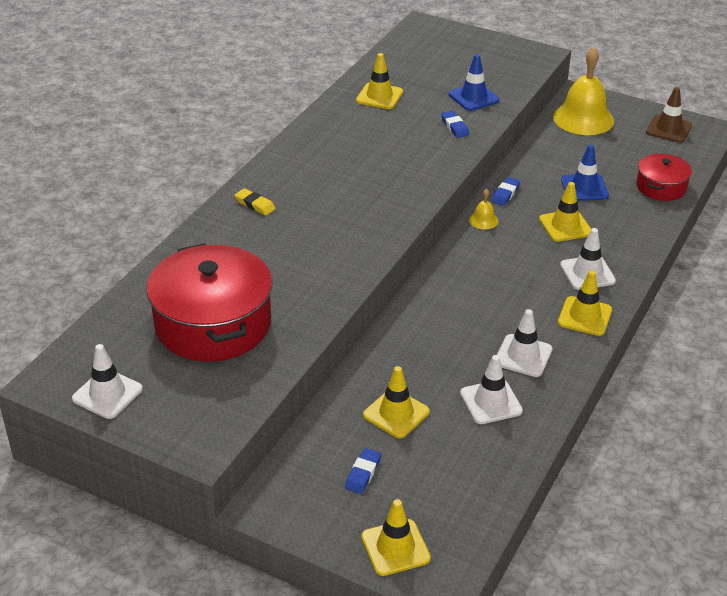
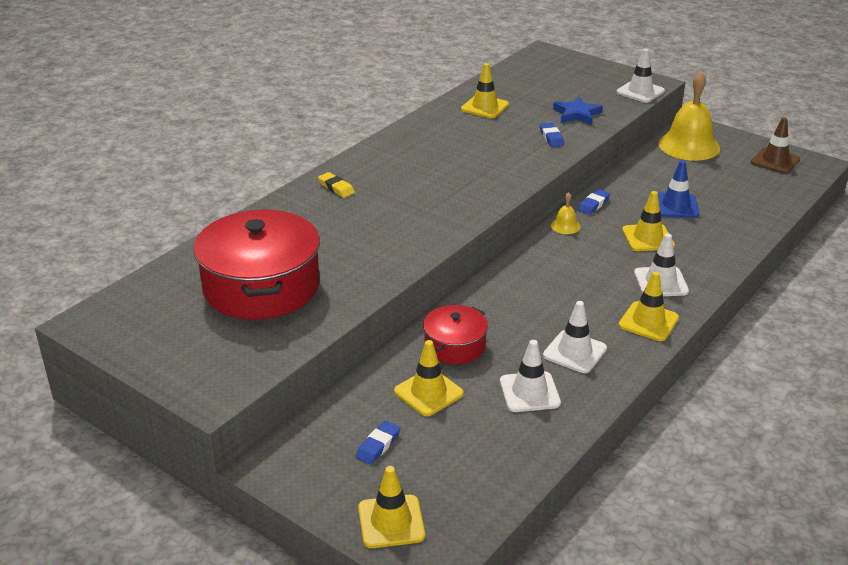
camera: 10 degrees right, 5 degrees down
(107, 394) = (138, 338): white traffic cone -> white traffic cone (640, 92)
(473, 97) = (577, 114): blue traffic cone -> blue star
(661, 187) = (756, 211): red pot -> red pot (455, 346)

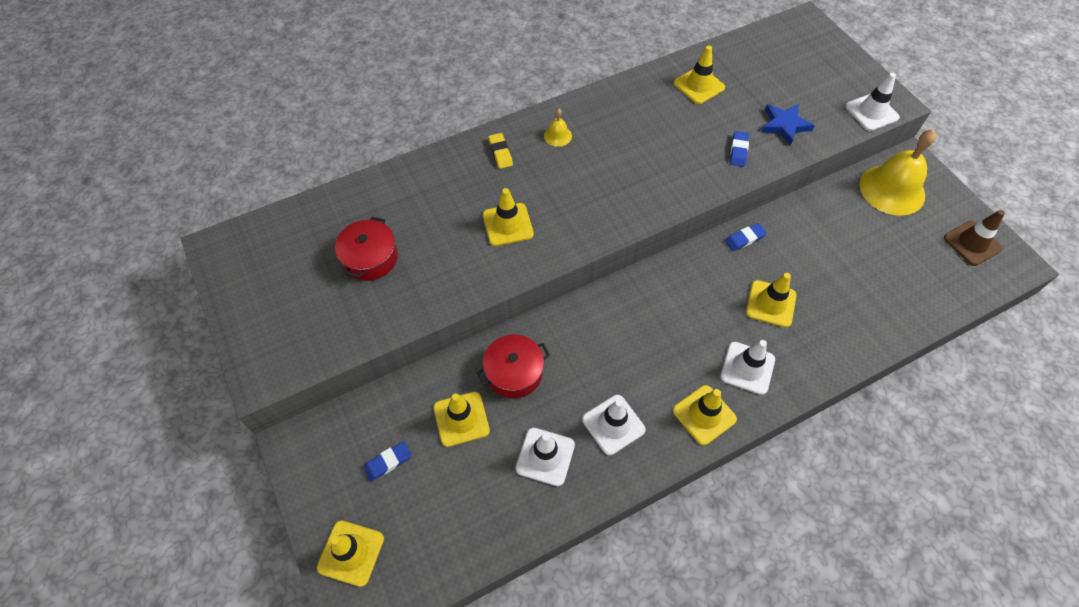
camera: 25 degrees right, 25 degrees up
(261, 287) = (370, 258): red pot -> red pot, size x0.52
(382, 231) = (508, 224): none -> yellow traffic cone
(565, 226) = (700, 258): yellow bell -> yellow bell (557, 136)
(675, 206) = (825, 270): blue traffic cone -> none

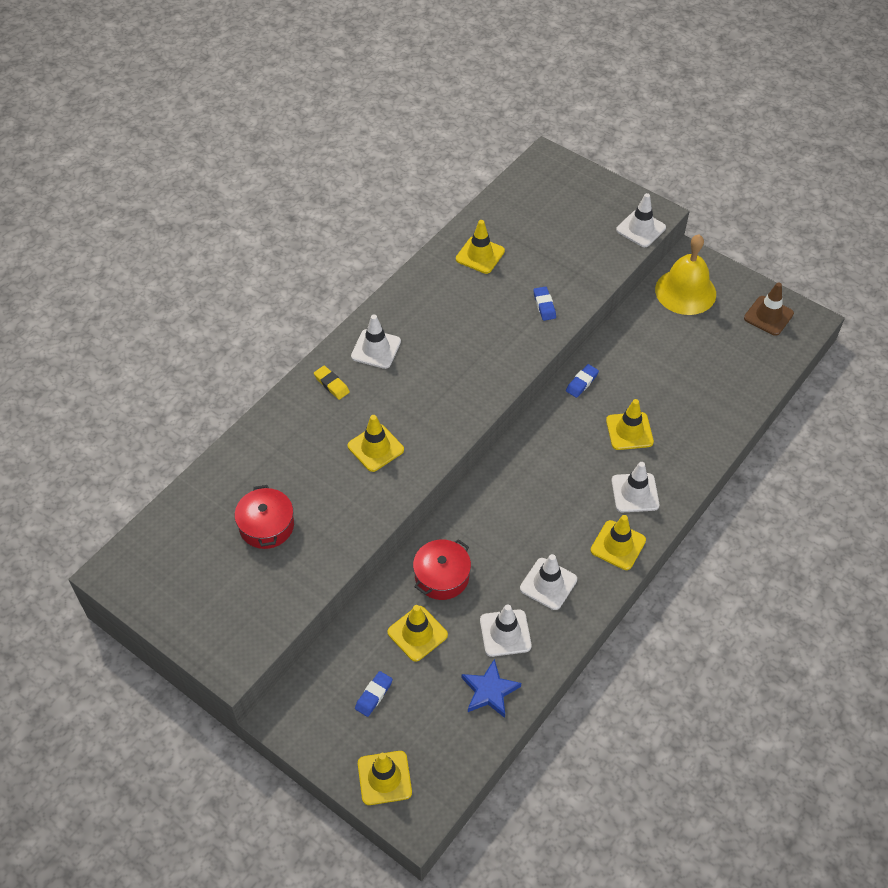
camera: 25 degrees left, 5 degrees down
(557, 136) = (376, 349): yellow bell -> white traffic cone
(784, 125) = (573, 267): blue star -> blue star (489, 691)

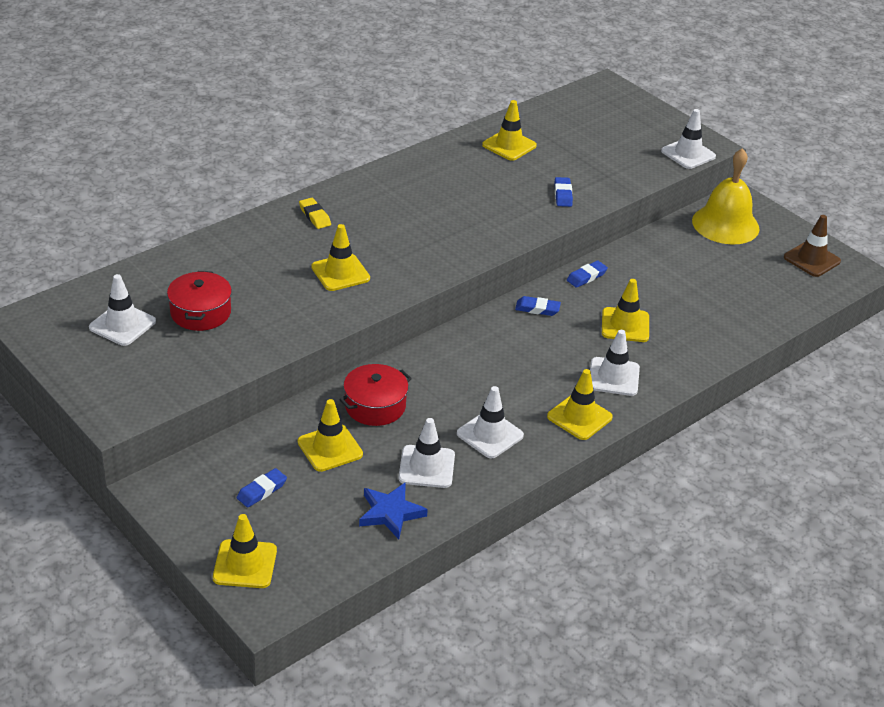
camera: 10 degrees right, 15 degrees down
(376, 349) = (372, 197): white traffic cone -> white traffic cone (122, 324)
(549, 430) = (537, 309): none -> blue eraser

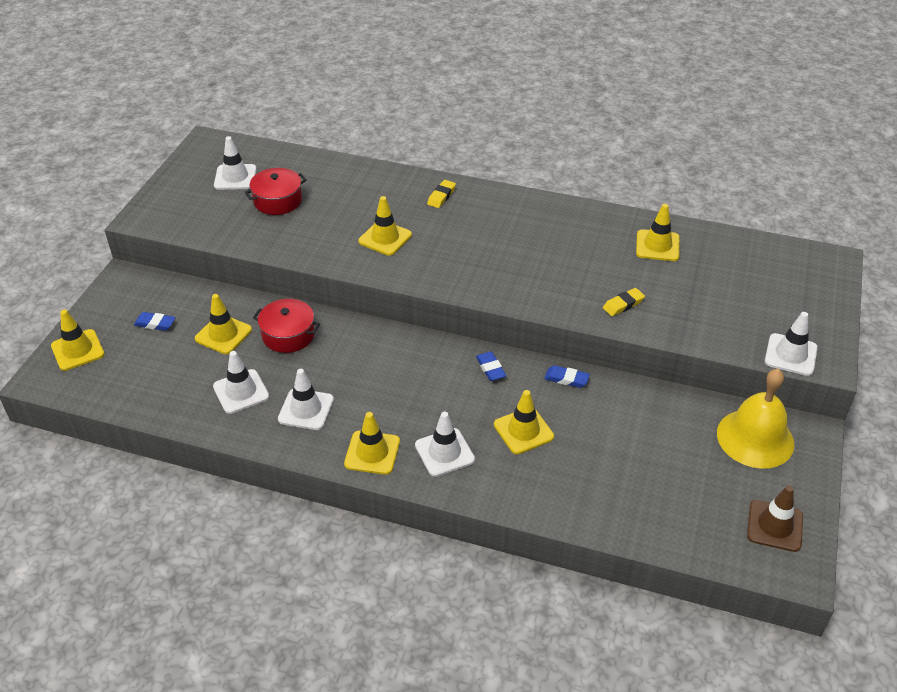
camera: 60 degrees right, 5 degrees up
(390, 513) = (176, 395): blue star -> none
(563, 195) = (623, 304): blue eraser -> yellow eraser

